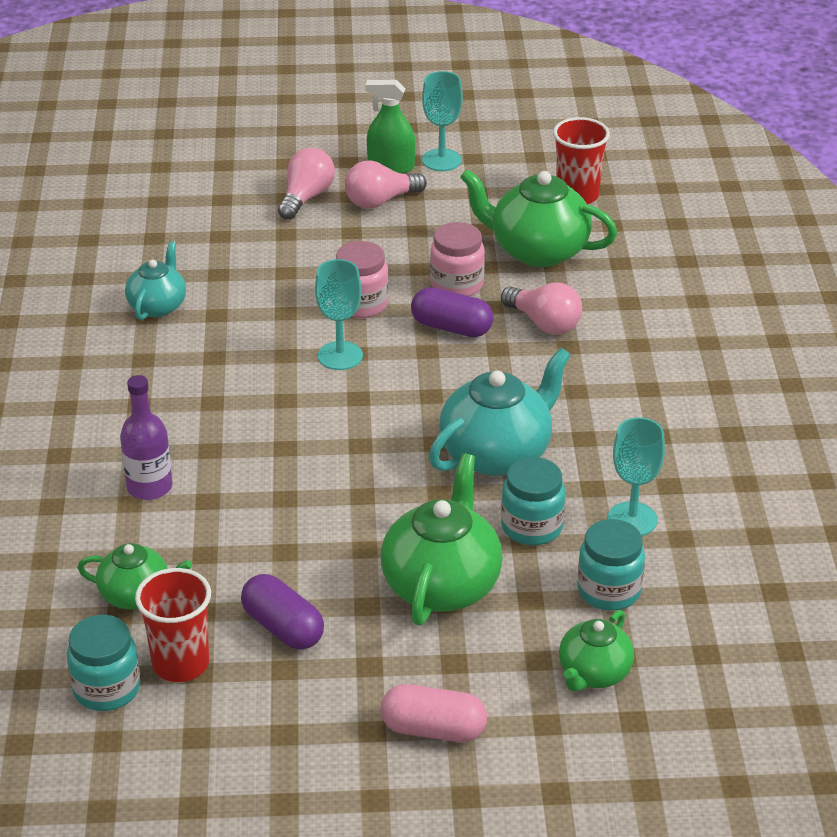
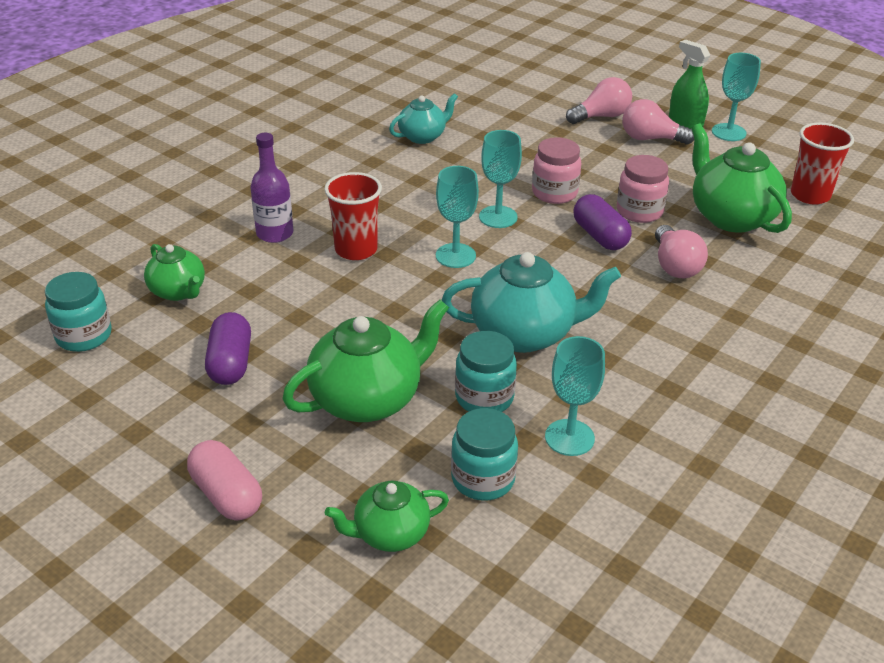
camera: 40 degrees right, 0 degrees up
(180, 663) = (143, 347): red cup -> red cup (356, 249)
(350, 415) = (455, 255): none -> turquoise goblet

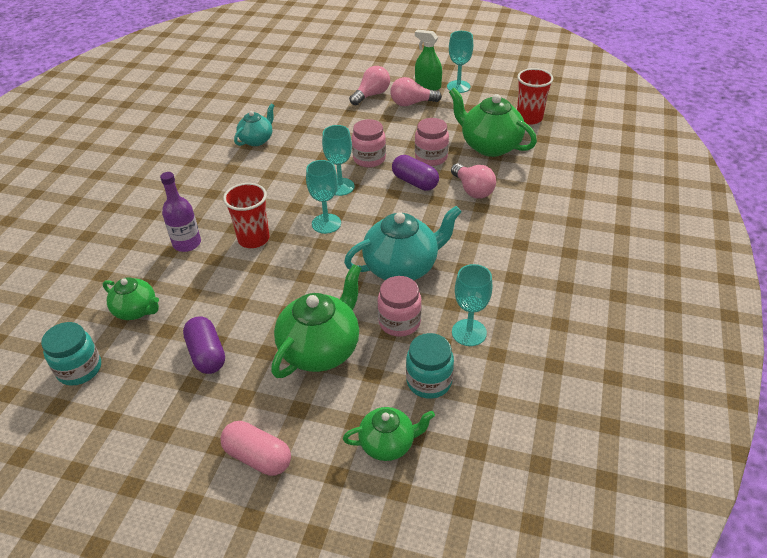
camera: 20 degrees left, 5 degrees up
(390, 533) = (388, 443): green teapot -> green teapot turned 150 degrees counterclockwise
(484, 397) = (399, 322): turquoise jar -> pink jar

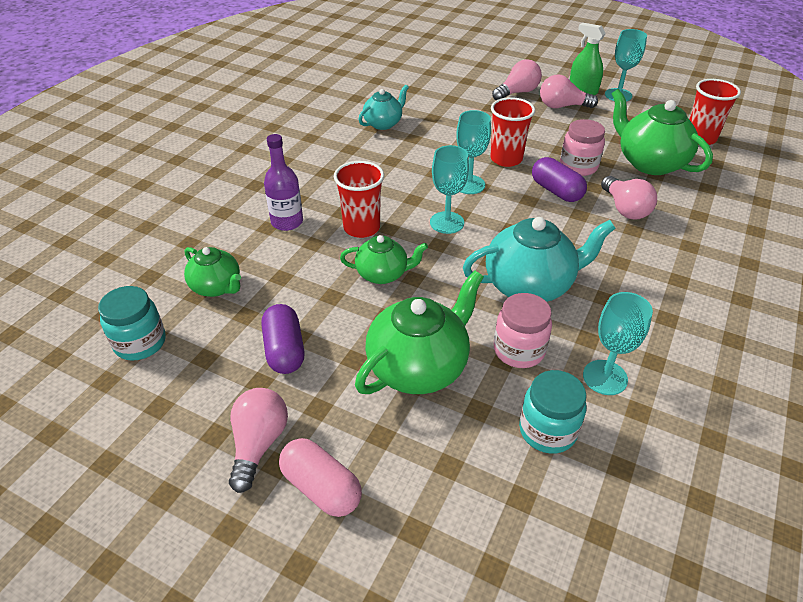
camera: 10 degrees right, 0 degrees up
(200, 433) = (259, 444): none -> pink light bulb
(369, 159) = (506, 159): pink jar -> red cup
(388, 443) = (486, 502): green teapot -> green teapot (383, 274)

